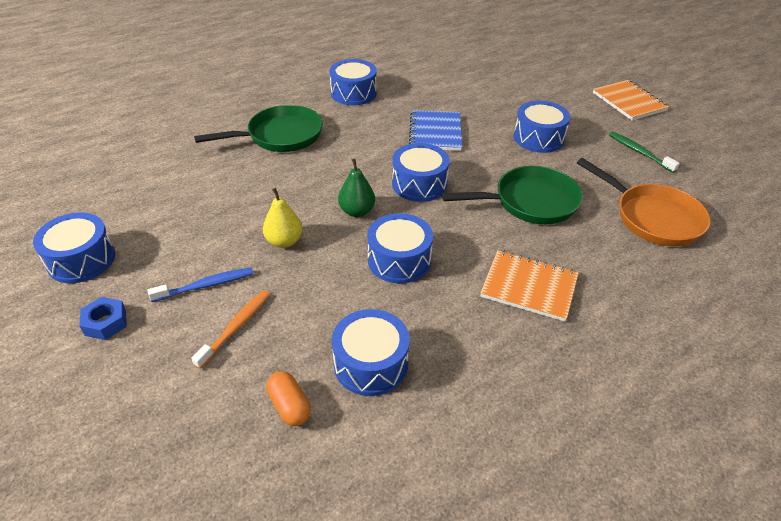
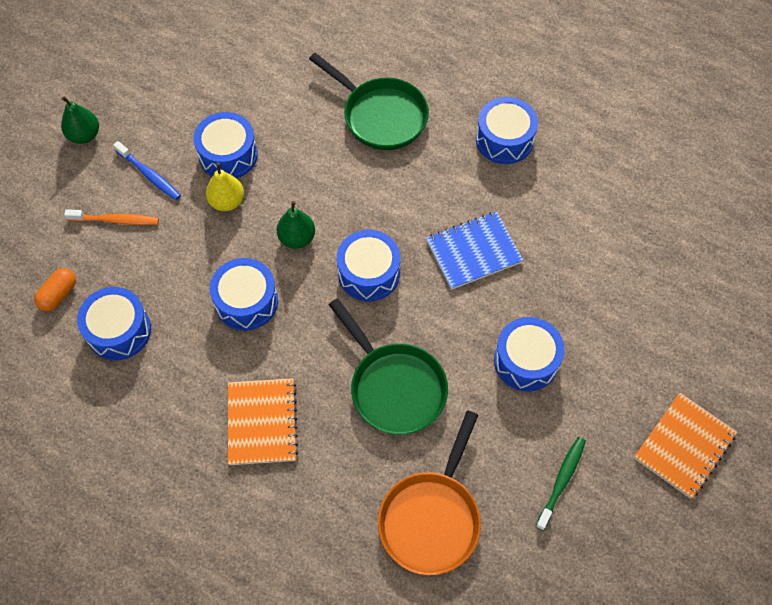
camera: 65 degrees right, 20 degrees up
(81, 260) = (138, 76): blue drum -> blue drum (228, 155)
(106, 323) = (84, 135): blue nut -> green pear

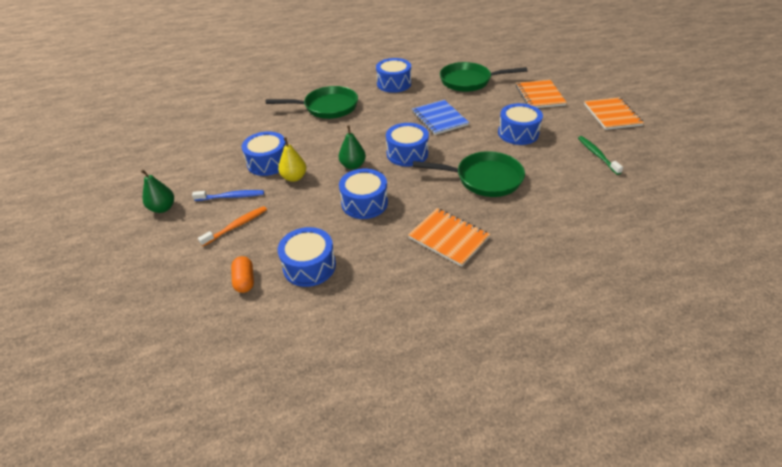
camera: 45 degrees left, 20 degrees down
(431, 518) = (578, 206): orange pan -> none
(473, 251) = (439, 118): blue notebook -> blue notebook turned 45 degrees counterclockwise
(599, 218) = (469, 81): none -> green pan
(647, 328) = (539, 95): none -> orange notebook

